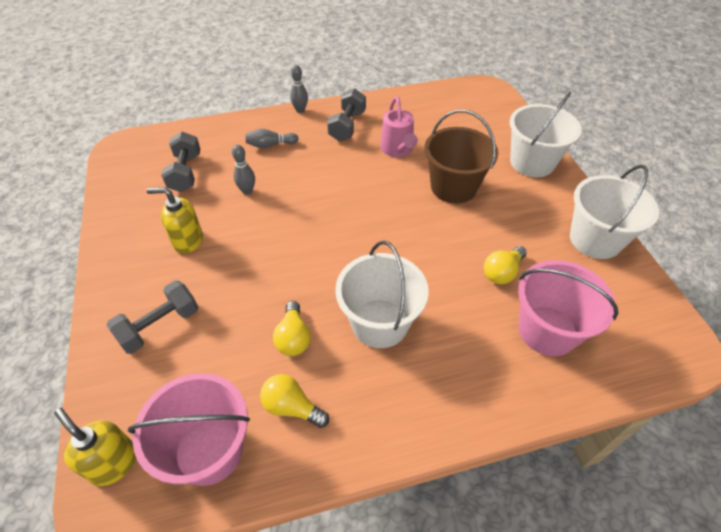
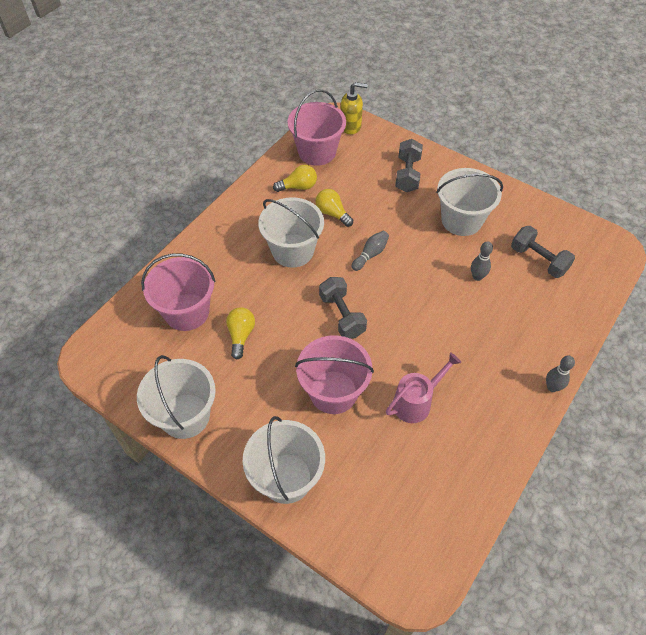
camera: 140 degrees right, 5 degrees up
(188, 241) = (461, 220): yellow soap dispenser -> white bucket
(270, 145) = (520, 328): grey bowling pin -> grey bowling pin (370, 254)
(347, 126) = (489, 399): grey dumbbell -> grey dumbbell (342, 315)
(398, 150) = (416, 402): pink watering can -> pink watering can turned 105 degrees clockwise
(453, 187) = (333, 392): brown bucket -> pink bucket

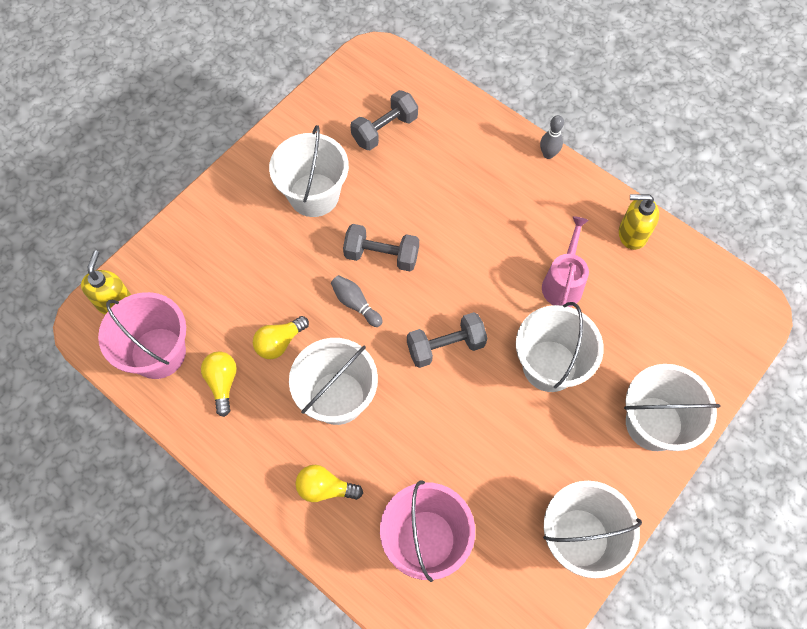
camera: 85 degrees left, 10 degrees up
(241, 335) = (467, 469): yellow light bulb -> yellow light bulb (325, 488)
(333, 392) = (549, 365): pink bucket -> white bucket
(407, 174) = (225, 243): grey dumbbell -> grey dumbbell (381, 255)
(416, 402) = (563, 282): pink watering can -> pink watering can turned 45 degrees clockwise
(477, 277) = (402, 194): grey bowling pin -> none
(480, 463) = (632, 234): none -> yellow soap dispenser

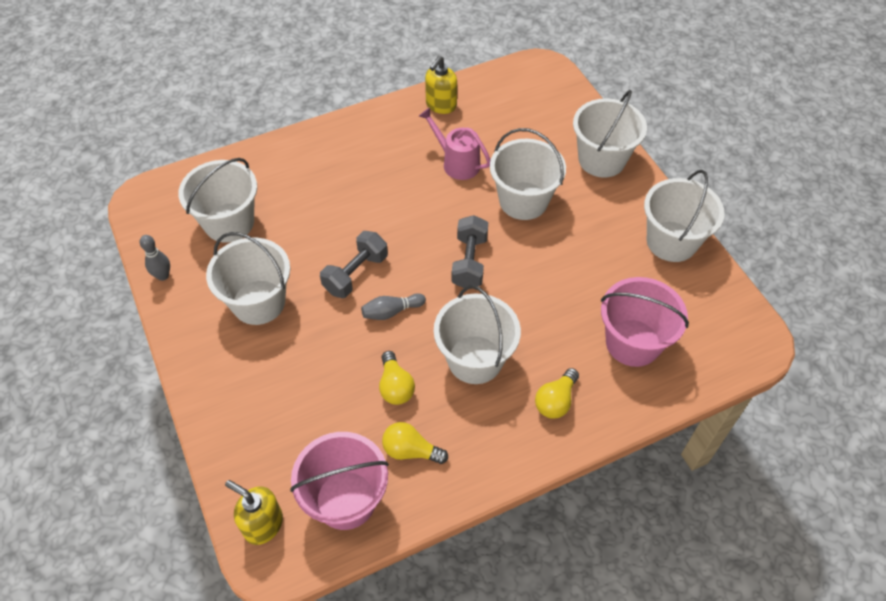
camera: 65 degrees left, 10 degrees down
(384, 130) = (229, 222): grey dumbbell -> white bucket
(548, 154) = (335, 124): grey bowling pin -> grey bowling pin (163, 276)

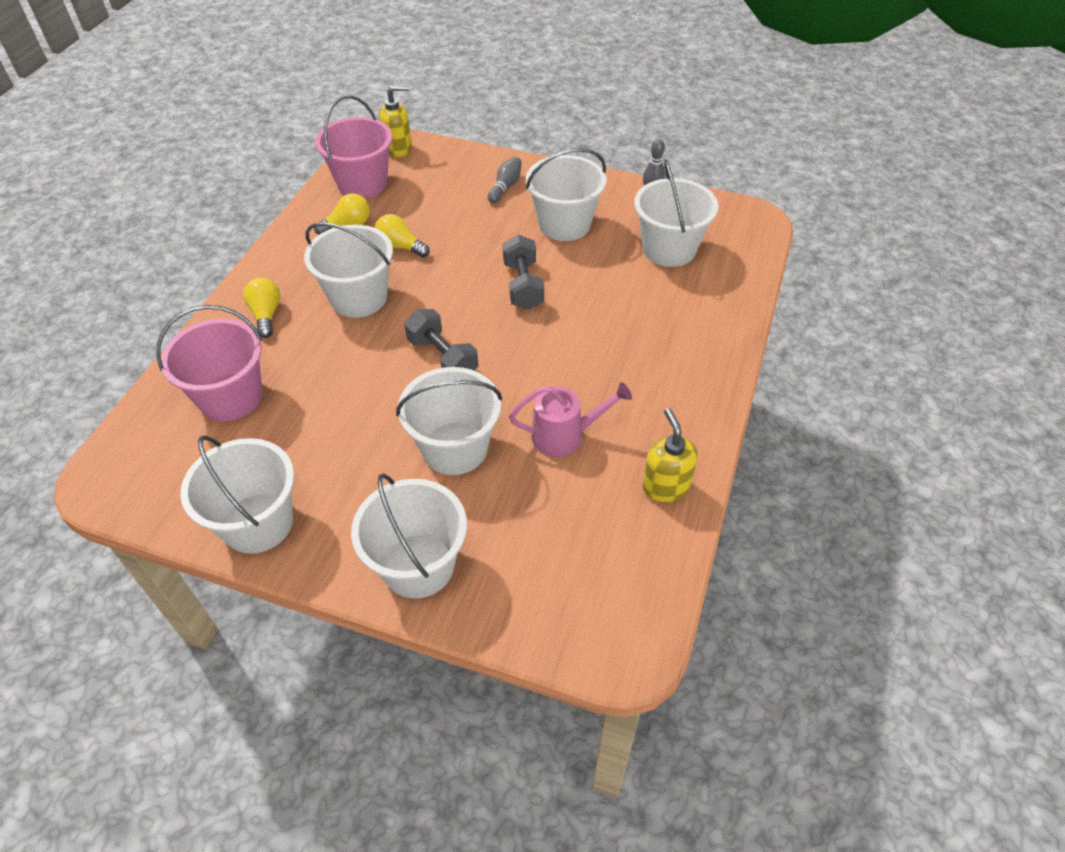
camera: 135 degrees right, 5 degrees down
(391, 311) = (461, 283): grey bowling pin -> grey bowling pin (505, 186)

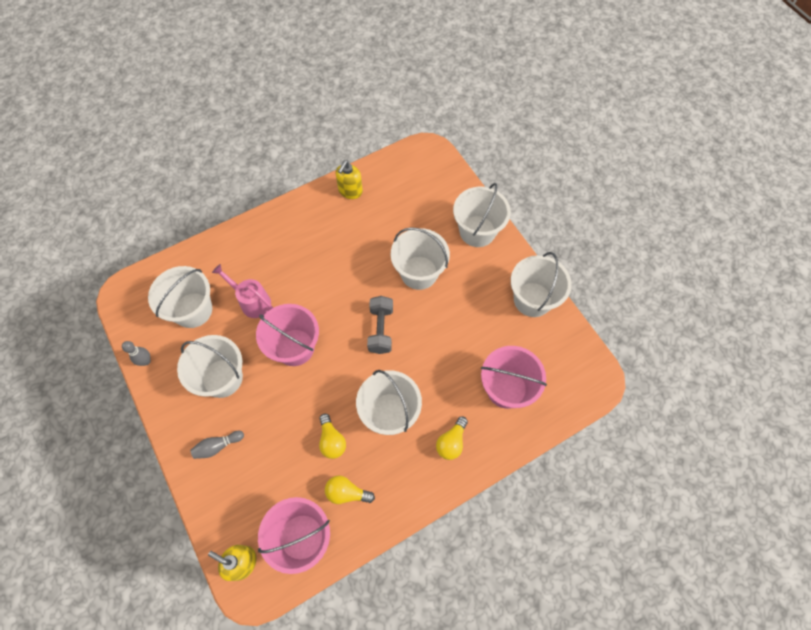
camera: 140 degrees left, 15 degrees up
(523, 286) = (294, 347): grey dumbbell -> pink bucket
(565, 435) = (365, 242): pink watering can -> pink watering can (252, 301)

